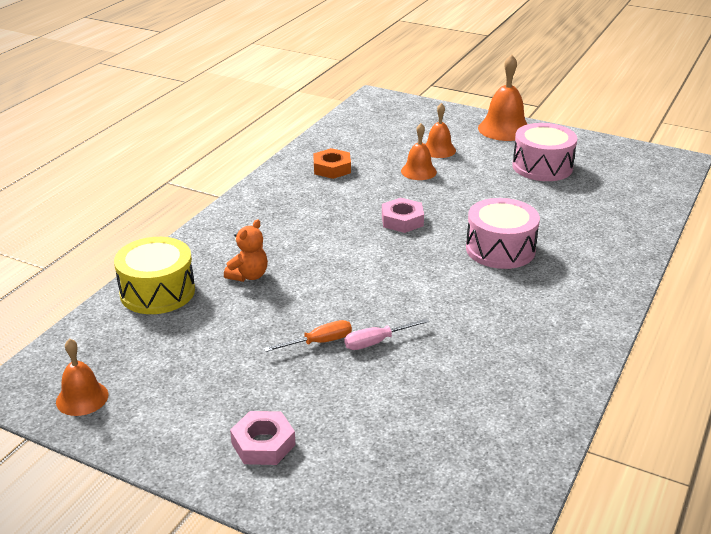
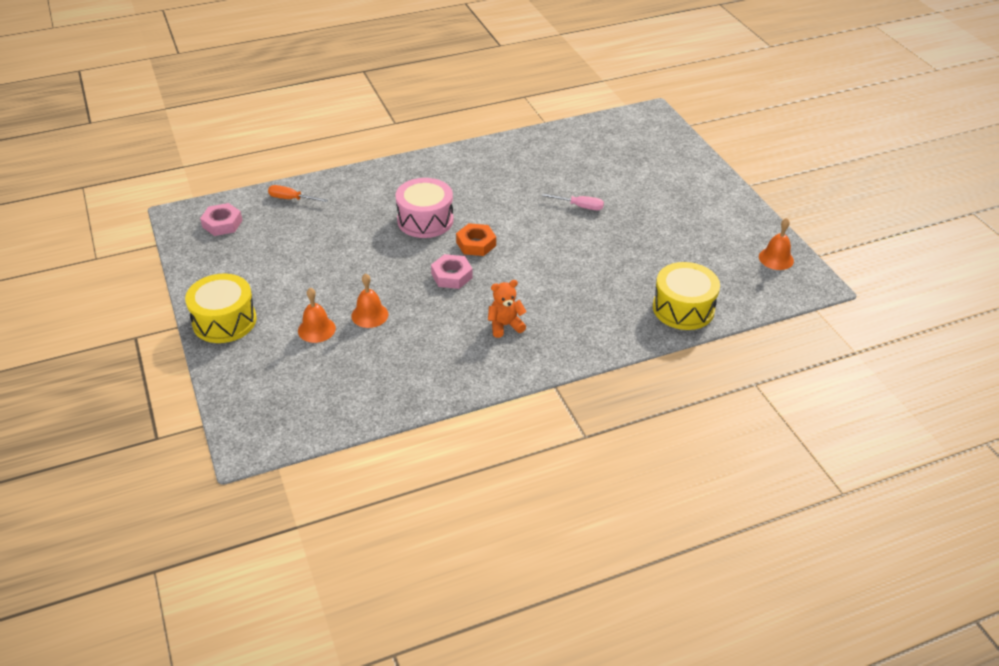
camera: 140 degrees left, 10 degrees up
(248, 276) = (610, 288): orange teddy bear -> orange teddy bear (505, 325)
(263, 444) = (693, 190): pink nut -> pink nut (222, 224)
(319, 342) = (612, 222): orange screwdriver -> orange screwdriver (291, 199)
(332, 168) = (430, 360): orange nut -> orange nut (476, 244)
(504, 129) = (224, 321): orange bell -> yellow drum
(542, 167) = (276, 265): pink drum -> none

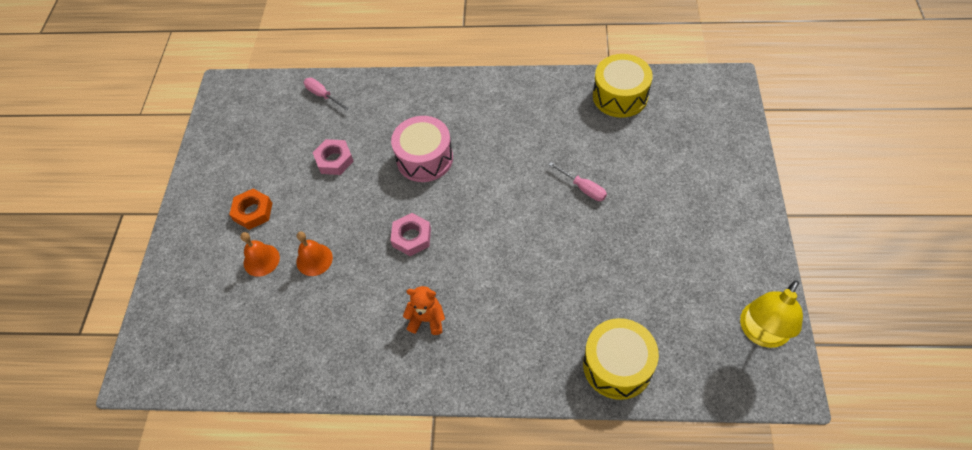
camera: 30 degrees right, 15 degrees up
(222, 224) = (252, 107): pink nut -> pink nut (334, 160)
(224, 321) = (194, 222): yellow drum -> yellow drum (620, 96)
(291, 199) = (322, 95): orange screwdriver -> pink screwdriver
(476, 244) = (455, 204): orange nut -> orange nut (253, 212)
(776, 258) = (760, 333): orange bell -> yellow lamp

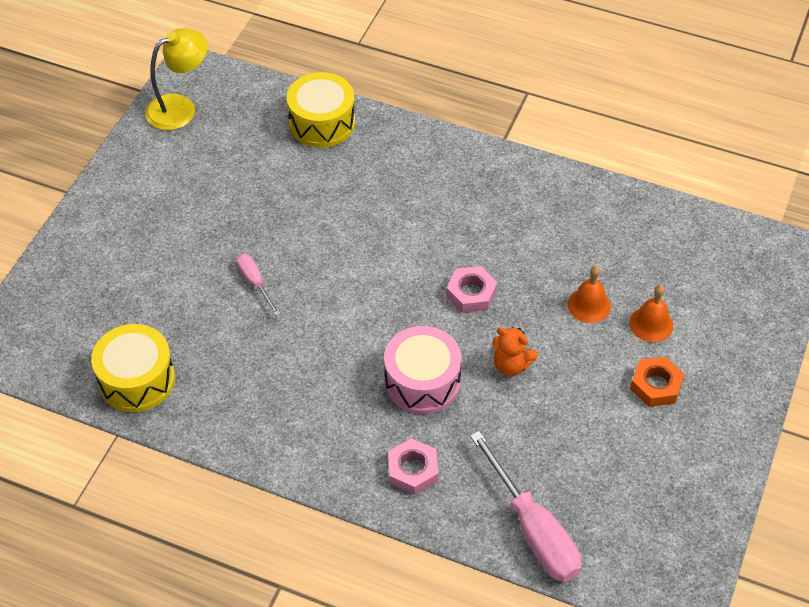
camera: 165 degrees left, 5 degrees down
(322, 95) = (533, 529): pink screwdriver -> pink screwdriver, size x1.97
(334, 160) = (539, 420): pink nut -> pink nut (413, 470)
(427, 319) = (483, 210): orange teddy bear -> orange teddy bear (511, 365)

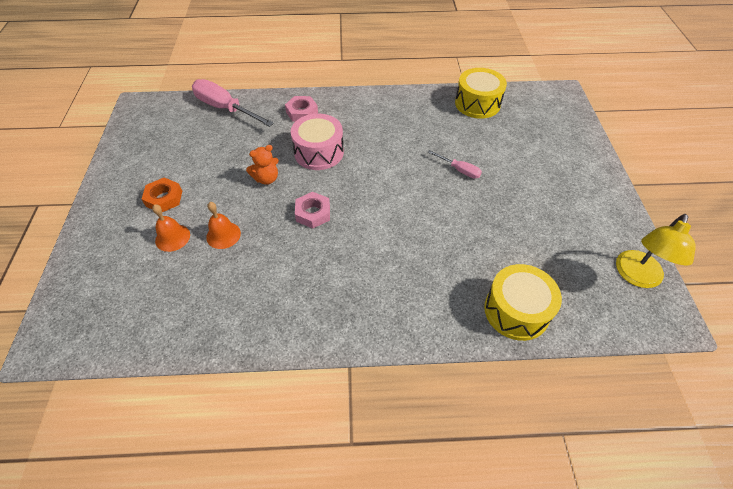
camera: 155 degrees right, 0 degrees up
(511, 365) = (266, 179): orange teddy bear -> orange teddy bear turned 150 degrees clockwise

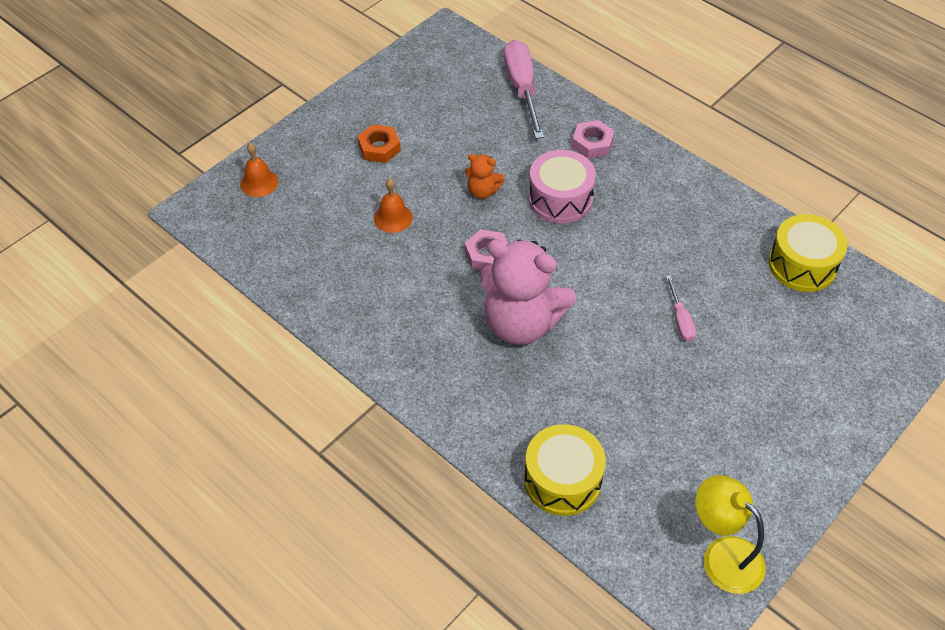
camera: 45 degrees right, 0 degrees up
(172, 237) = (352, 190): orange bell -> orange bell (259, 183)
(381, 237) = (521, 323): none -> pink teddy bear
(636, 276) = (722, 555): yellow lamp -> yellow lamp turned 60 degrees clockwise

